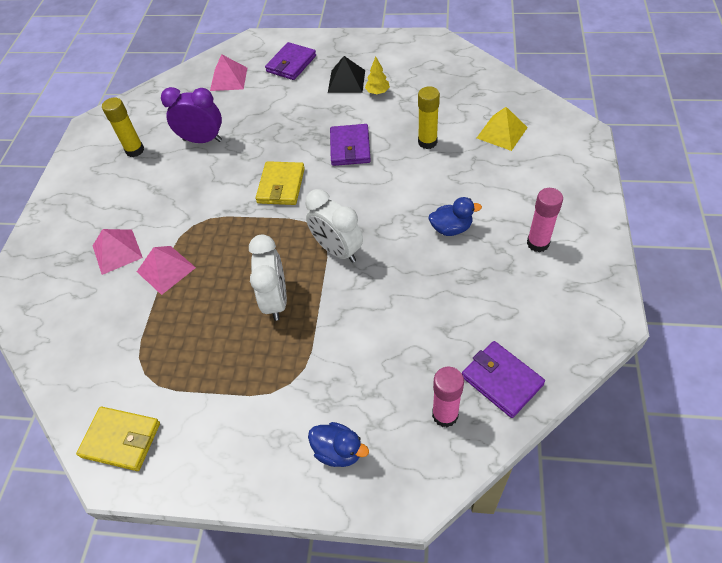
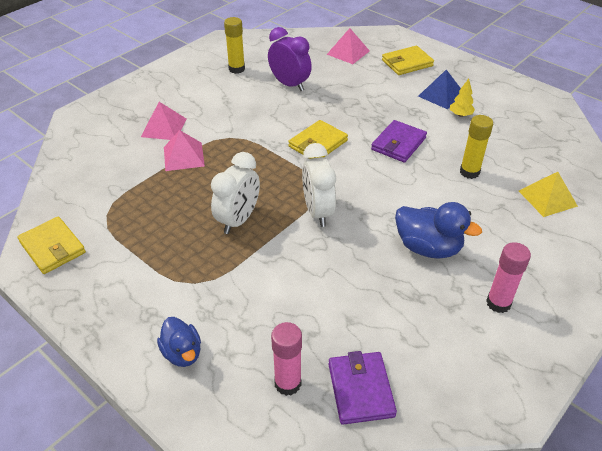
camera: 30 degrees right, 10 degrees down
(291, 64) = (407, 63): purple wallet -> yellow wallet
(346, 81) = (441, 95): black pyramid -> blue pyramid
(451, 228) = (428, 247): blue duck -> blue duck, size x1.54

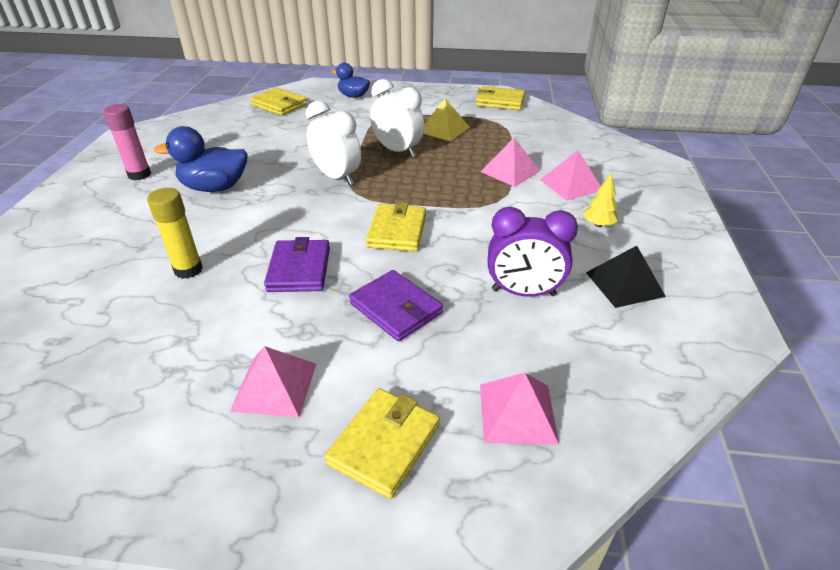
camera: 145 degrees right, 5 degrees down
(236, 69) = (624, 284): yellow glue stick -> black pyramid
(238, 220) = (398, 151): white clock -> white clock turned 135 degrees clockwise
(288, 383) = (279, 105): pink glue stick -> yellow wallet
(360, 389) = (232, 114): purple wallet -> purple wallet (396, 308)
(441, 95) = (275, 386): blue pyramid -> pink pyramid
(460, 115) = (225, 357): yellow tree -> yellow tree (598, 224)
(547, 198) = (77, 276): yellow pyramid -> yellow pyramid (444, 129)

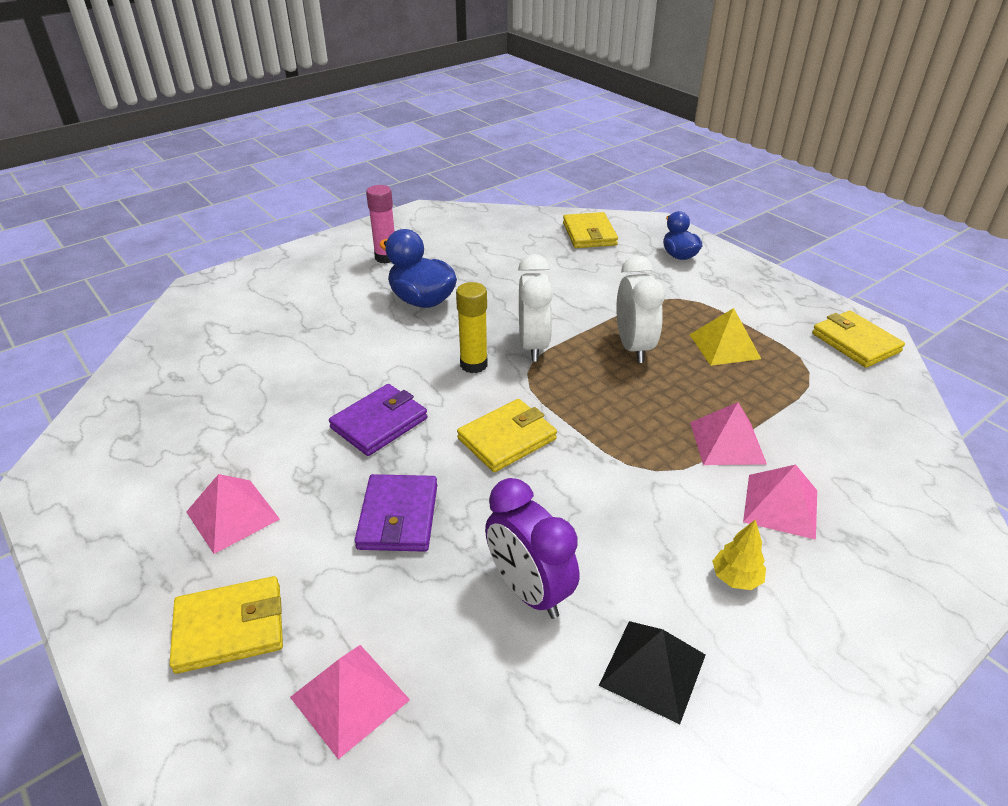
camera: 45 degrees right, 0 degrees up
(188, 270) = (309, 370): yellow glue stick -> yellow glue stick (473, 364)

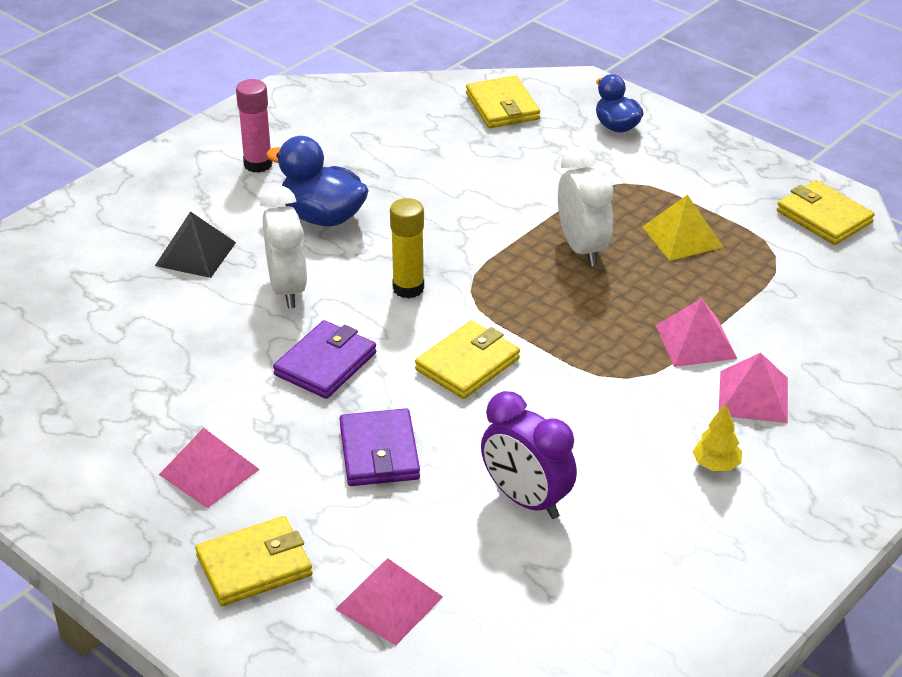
camera: 10 degrees left, 0 degrees up
(533, 346) = (470, 259): white clock -> white clock (287, 289)
(653, 669) = (651, 546): black pyramid -> black pyramid (195, 254)

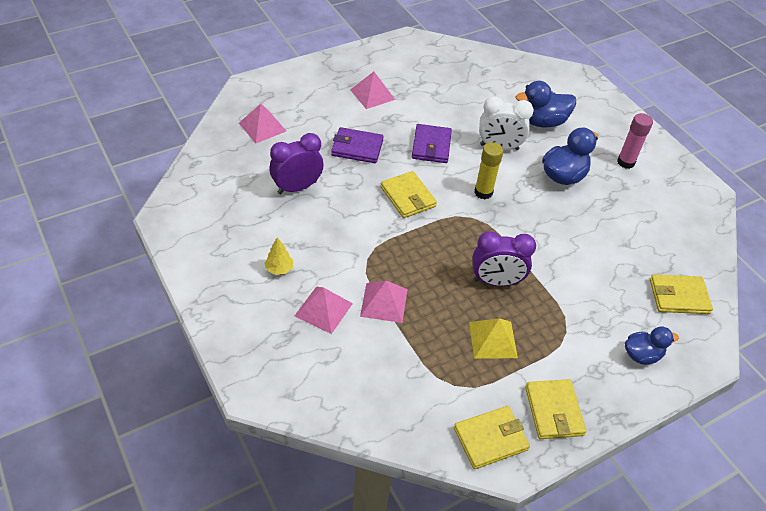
camera: 105 degrees right, 10 degrees up
(195, 254) = (542, 122): black pyramid -> blue duck
(254, 565) = (308, 95): yellow wallet -> yellow wallet (554, 411)
(325, 364) = (431, 146): purple wallet -> purple wallet turned 45 degrees clockwise
(582, 248) = (496, 282): white clock -> purple clock

